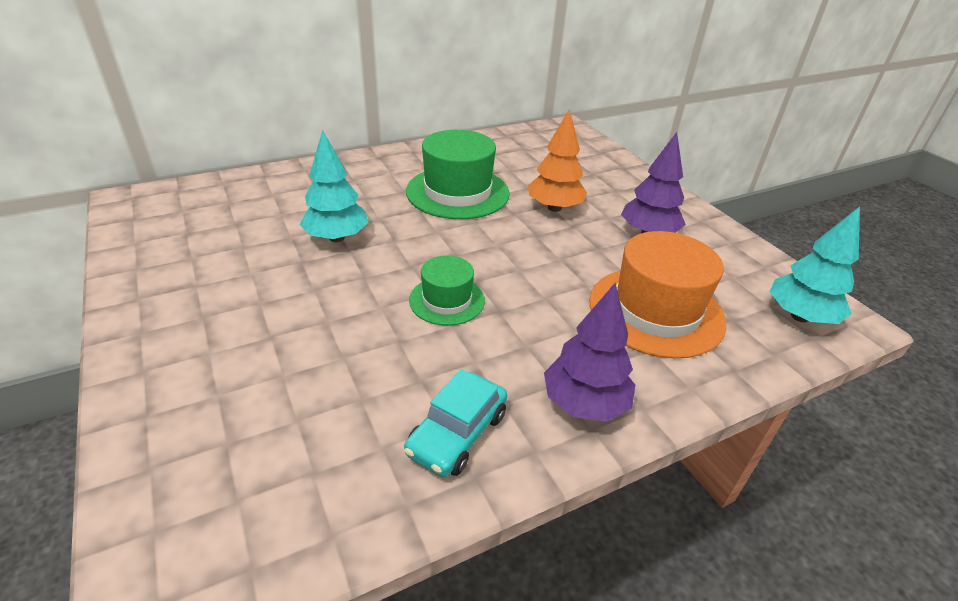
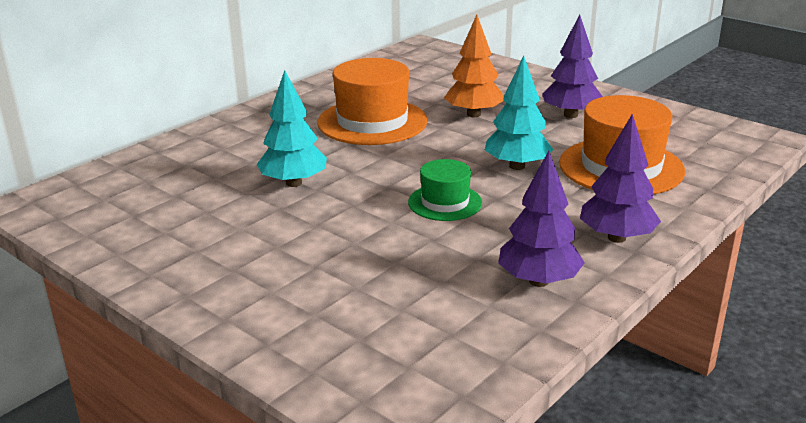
camera: 20 degrees left, 10 degrees down
(457, 192) = (372, 122): green hat -> orange hat
(457, 433) = (538, 281): turquoise car -> purple tree
(799, 316) = (729, 144): turquoise tree -> turquoise tree (517, 166)

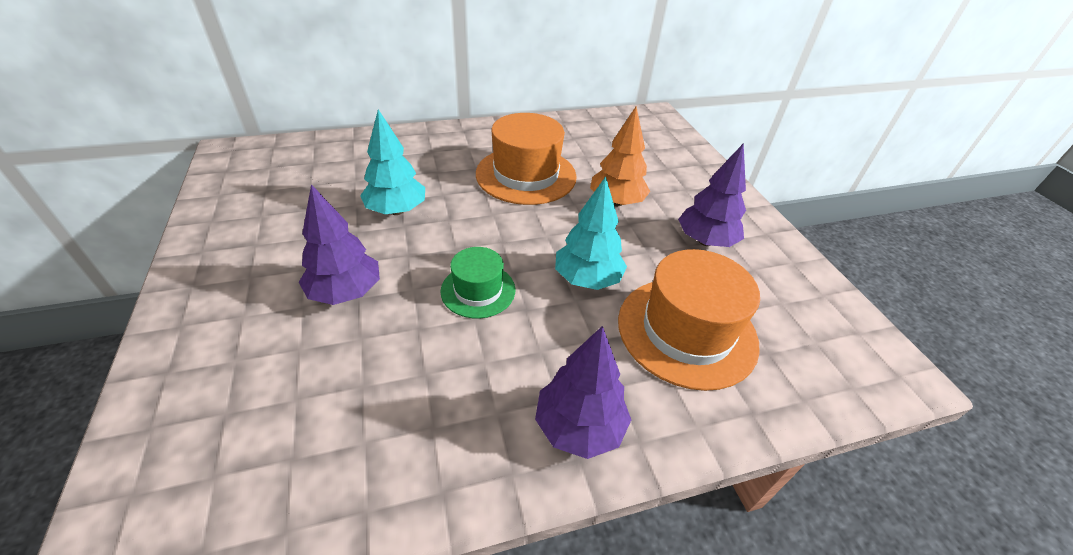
camera: 30 degrees right, 15 degrees up
(538, 281) = (440, 439): purple tree -> purple tree (346, 292)

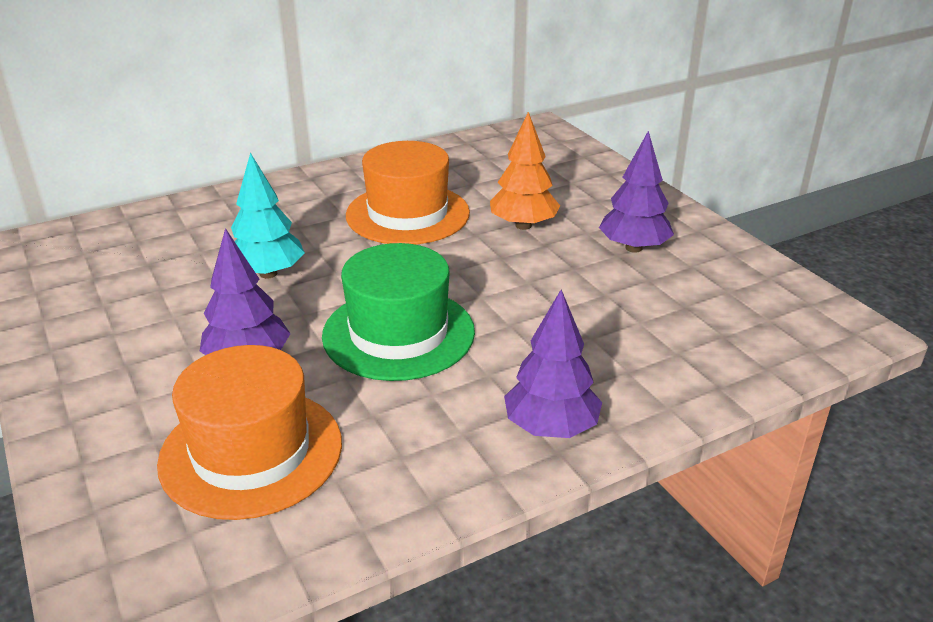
camera: 10 degrees left, 10 degrees down
(478, 290) = (398, 333): green hat -> green hat, size x1.78
(587, 279) = (515, 303): turquoise tree -> none
(687, 331) = (636, 331): orange hat -> orange hat (251, 452)

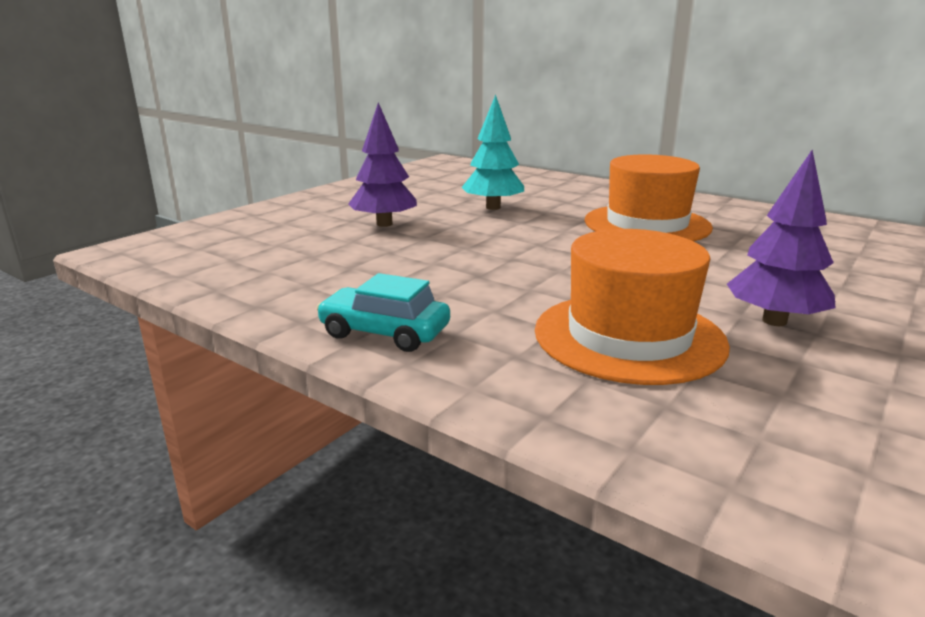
camera: 65 degrees right, 10 degrees down
(251, 452) = (285, 245): orange hat -> orange hat (629, 337)
(398, 333) = (465, 254): green hat -> none
(523, 225) = (713, 264): orange tree -> none
(551, 428) = (384, 332): purple tree -> turquoise car

